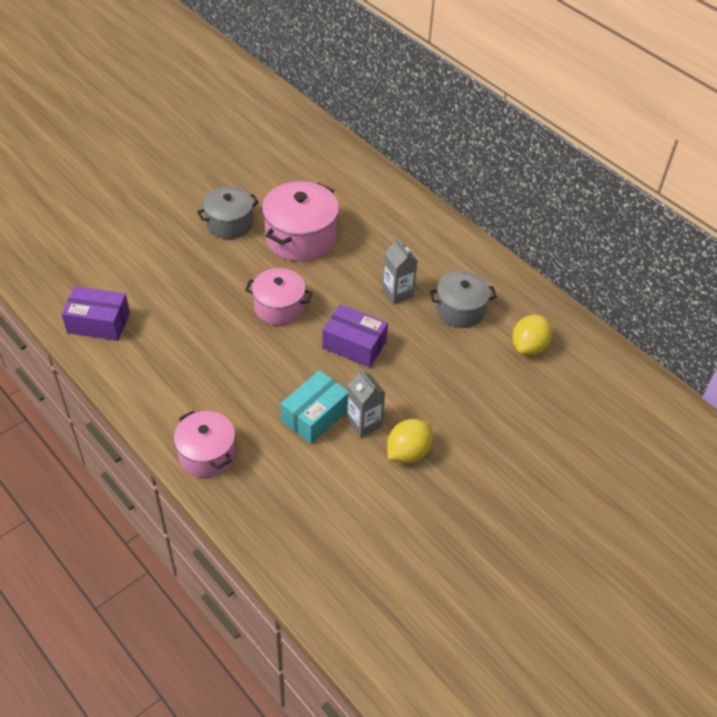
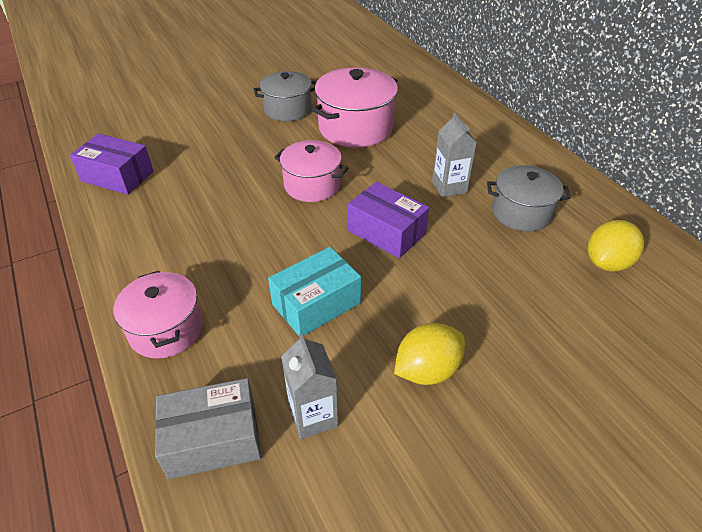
camera: 15 degrees right, 5 degrees down
(273, 523) = (213, 439): none -> grey box
(364, 423) = (376, 322): grey carton -> grey carton (313, 416)

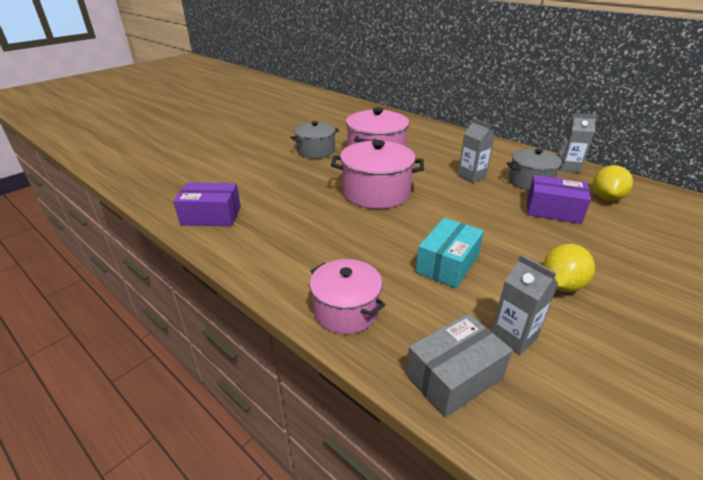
camera: 20 degrees left, 10 degrees down
(312, 185) = (376, 192): pink pot -> pink pot, size x1.50
(386, 232) = (455, 210): purple box -> purple box (553, 210)
(596, 202) = (567, 168): none -> grey carton

